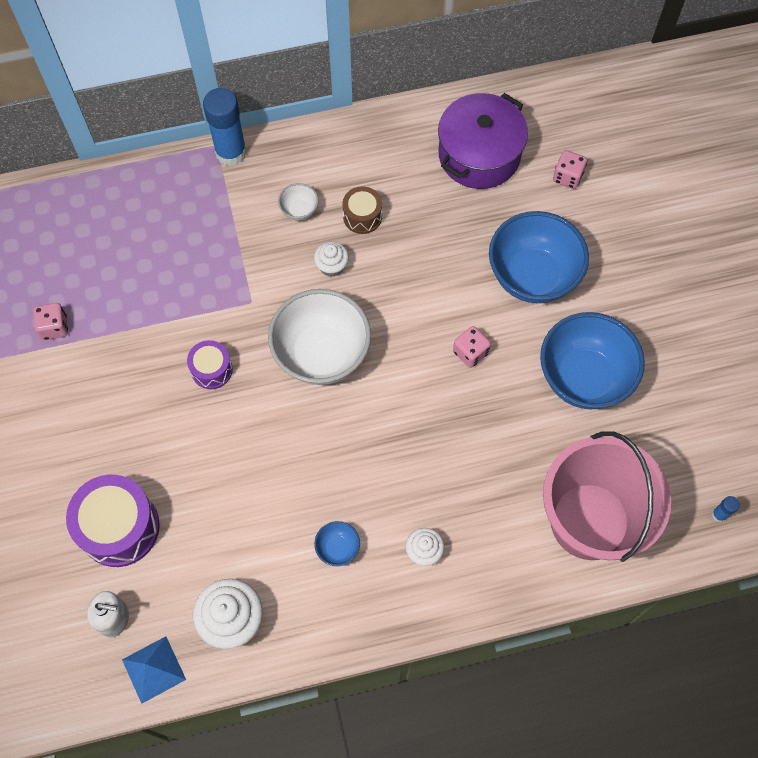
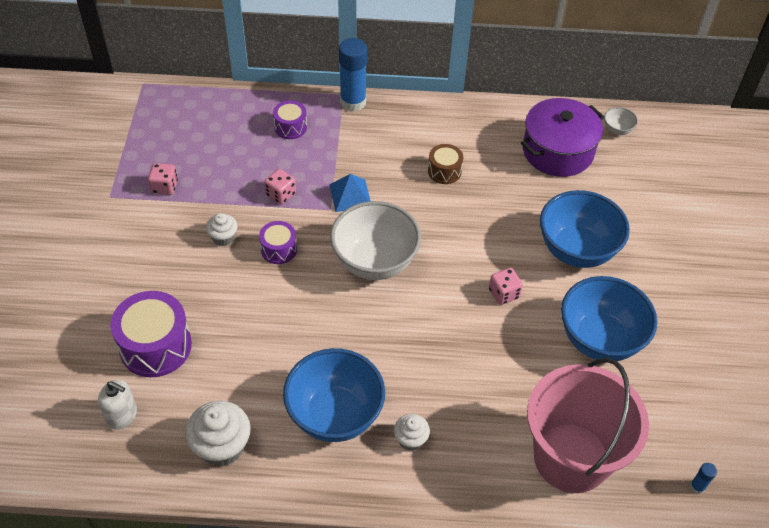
camera: 15 degrees right, 15 degrees down
(154, 669) = (138, 466): blue pyramid -> blue pyramid (350, 195)
(170, 207) = (290, 127): none -> purple drum
(299, 210) = (393, 154): white bowl -> white bowl (617, 130)
(332, 266) = (406, 200): white cupcake -> white cupcake (223, 237)
(338, 548) = (335, 415): blue bowl -> blue bowl, size x2.36
(567, 177) = (629, 185): pink dice -> pink dice (281, 194)

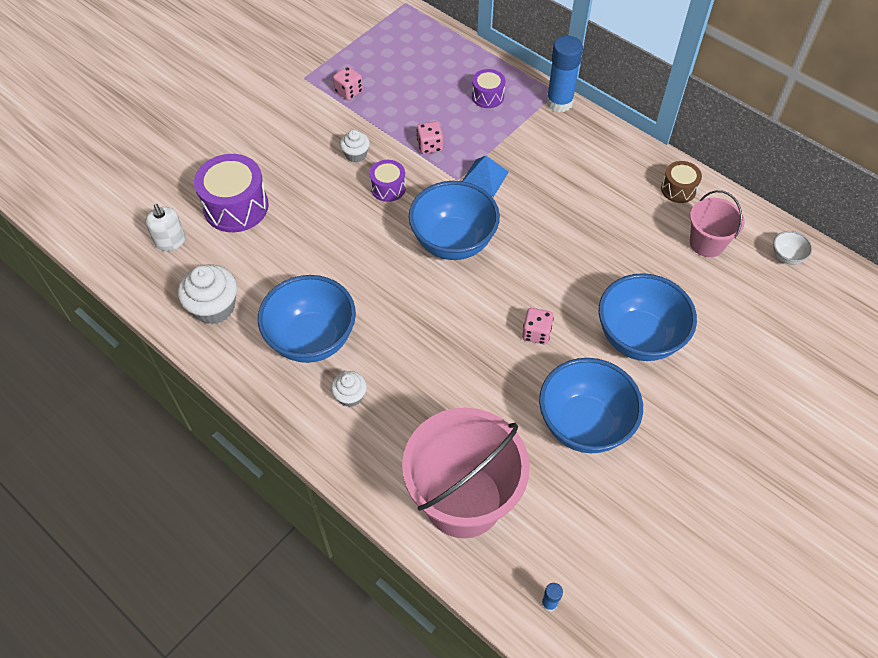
camera: 40 degrees right, 5 degrees up
(374, 262) = (453, 242): white bowl -> blue bowl
(444, 171) = (583, 202): brown drum -> brown drum (678, 189)
(557, 151) = (707, 243): purple pot -> pink bucket

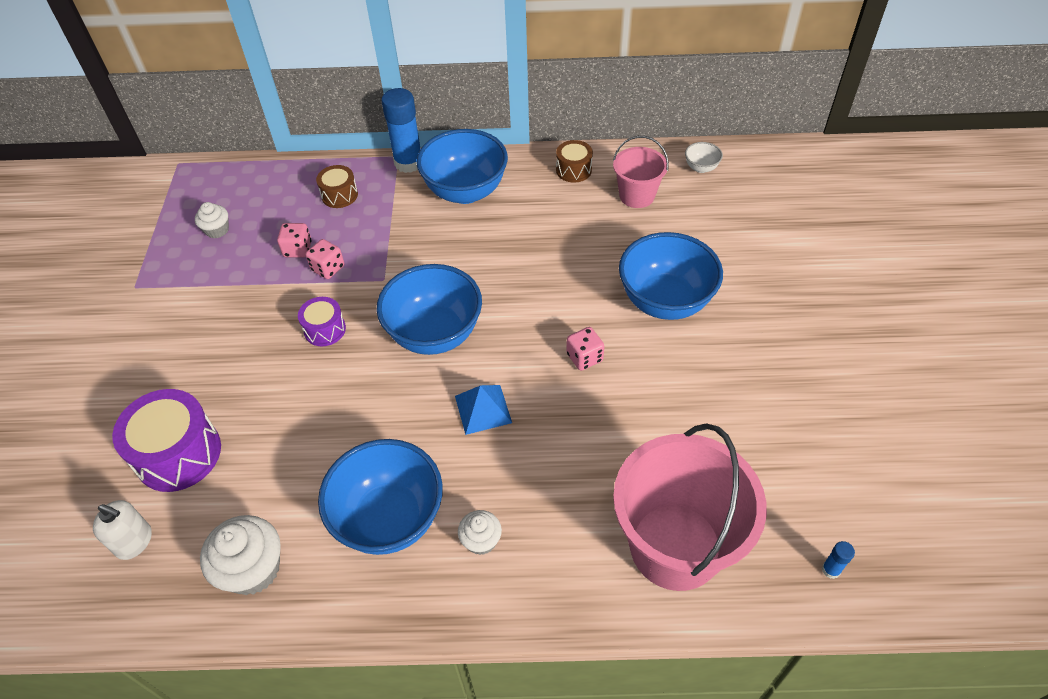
camera: 40 degrees left, 5 degrees down
(349, 92) = (197, 271): pink dice -> pink dice (298, 249)
(356, 154) = (261, 321): white cupcake -> white cupcake (217, 230)
(484, 178) = (406, 263): blue pyramid -> blue pyramid (483, 409)
(487, 96) = (339, 195): purple drum -> brown drum
(584, 424) = (699, 401): blue bowl -> blue bowl (465, 191)

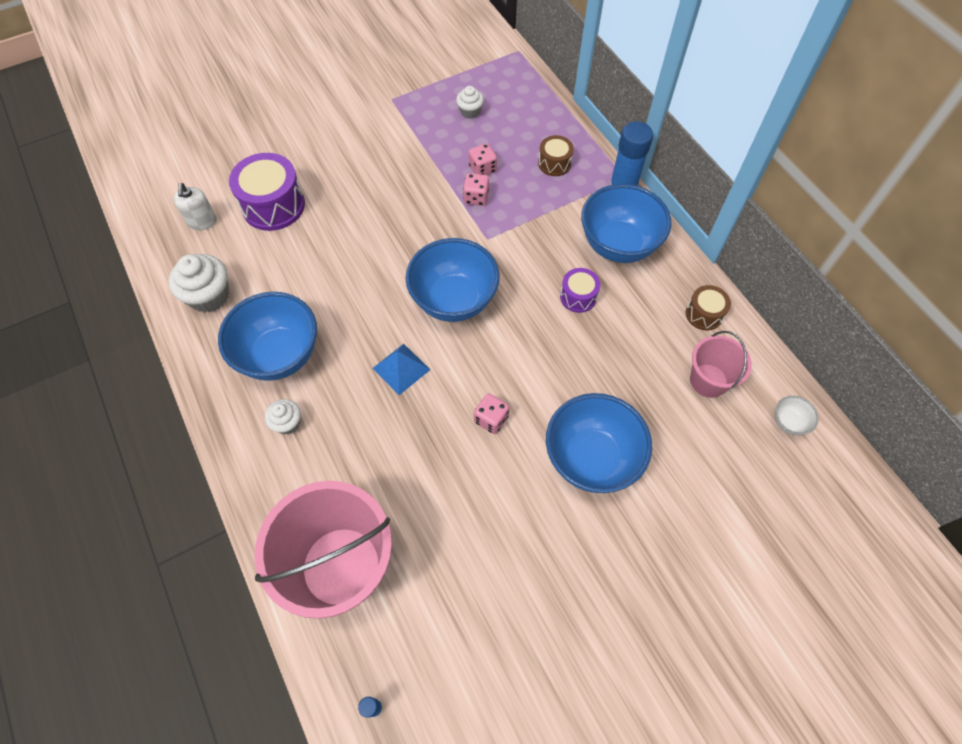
camera: 60 degrees right, 10 degrees up
(325, 329) = (418, 228): purple drum -> purple drum (578, 297)

